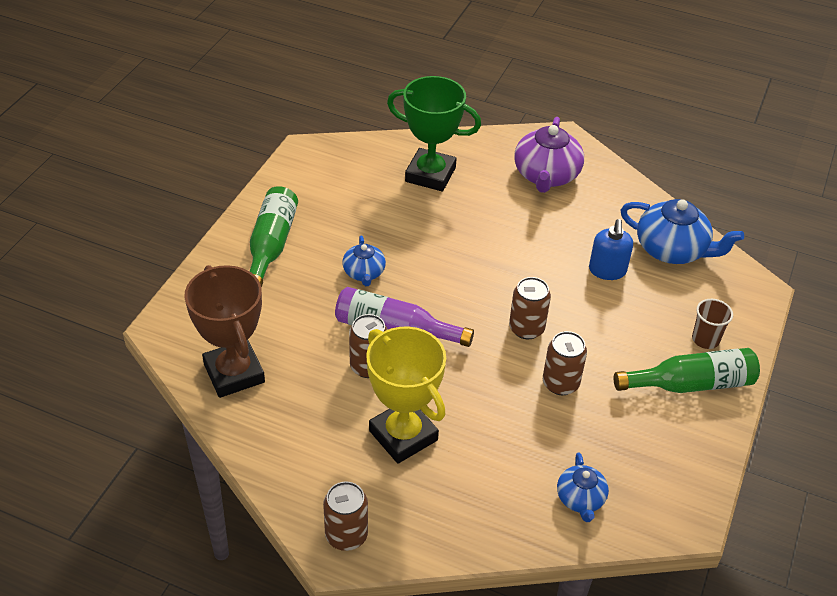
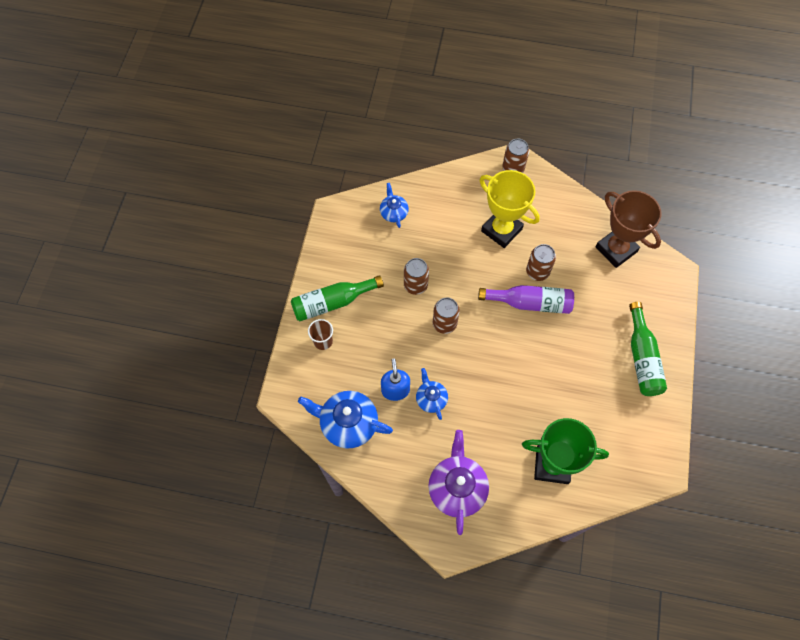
camera: 170 degrees right, 20 degrees up
(364, 273) = (567, 347): blue teapot -> blue teapot (431, 399)

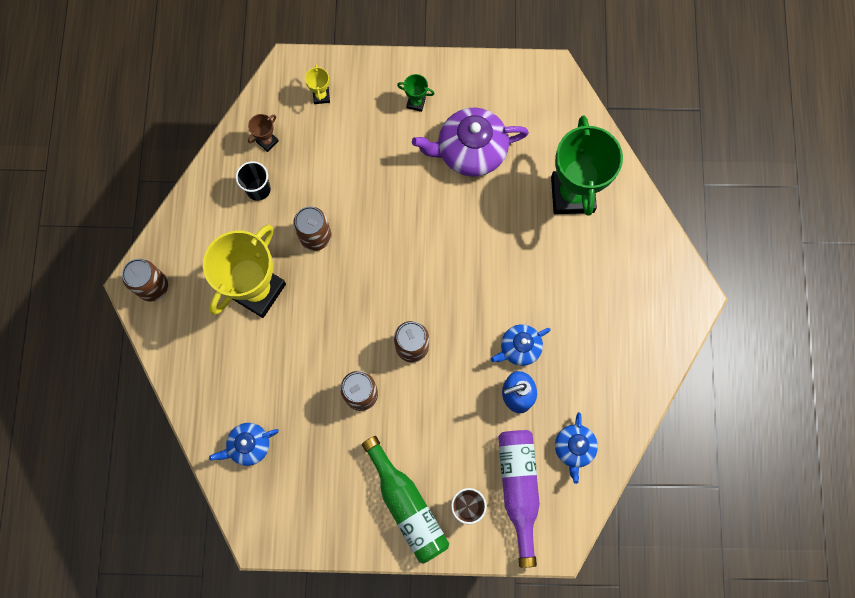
camera: 100 degrees left, 10 degrees up
(348, 423) = (573, 448): blue teapot -> blue teapot, size x0.57
(457, 488) = (624, 299): purple teapot -> purple teapot (470, 151)
(530, 303) = (363, 241): purple bottle -> purple bottle (518, 489)
(578, 239) = (258, 189): none -> black cup
(616, 249) = (267, 141): brown trophy -> brown trophy, size x0.40
(642, 358) = (416, 103): green bottle -> green trophy
(651, 290) = (321, 96): none -> yellow trophy

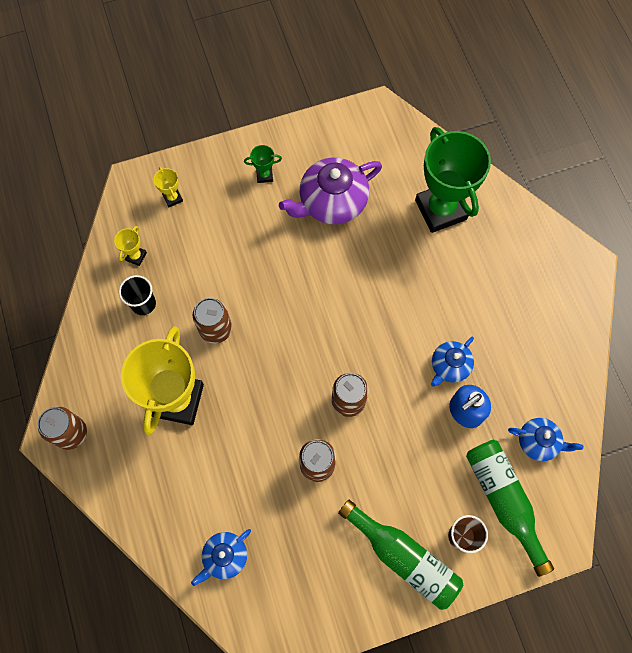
camera: 20 degrees left, 5 degrees down
(267, 141) = (136, 256): brown trophy -> yellow trophy
(518, 489) = (503, 500): purple bottle -> green bottle
(573, 448) = (538, 442): blue teapot -> blue teapot turned 60 degrees counterclockwise

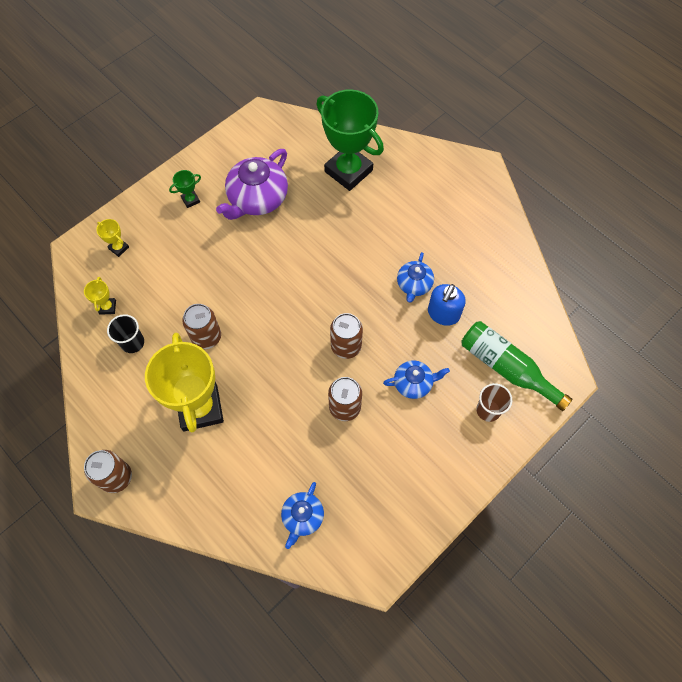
camera: 25 degrees left, 5 degrees down
(403, 557) = (451, 448): green bottle -> none
(538, 442) = (511, 312): blue teapot -> blue teapot (413, 383)

